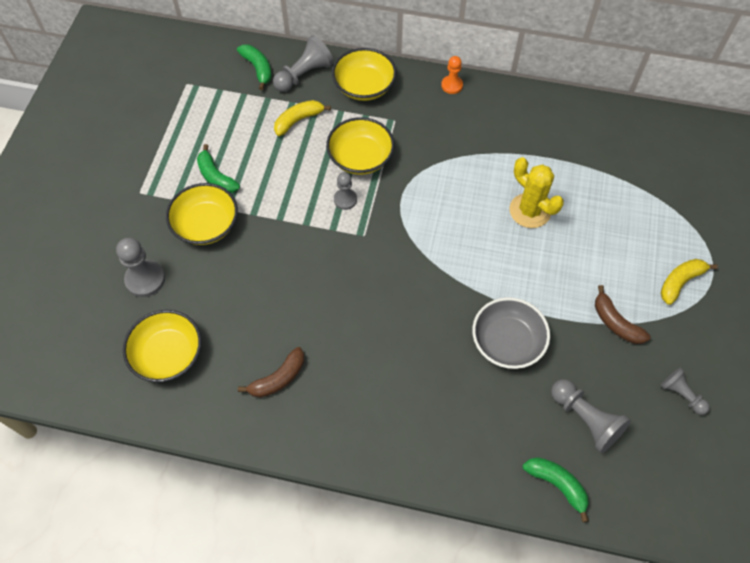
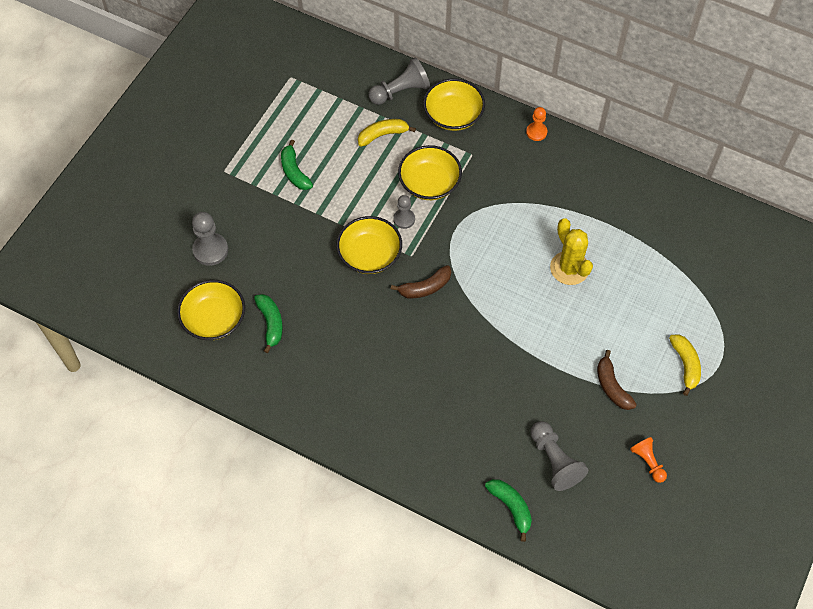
camera: 15 degrees right, 0 degrees up
(206, 225) = (274, 214): yellow bowl -> yellow bowl (369, 255)
(258, 69) = (359, 76): green banana -> green banana (271, 323)
(278, 378) = (301, 362): brown banana -> brown banana (425, 287)
(507, 342) = (508, 379): grey bowl -> none
(680, 282) = (685, 365): yellow banana -> yellow banana turned 105 degrees clockwise
(681, 395) = (648, 462): grey pawn -> orange pawn

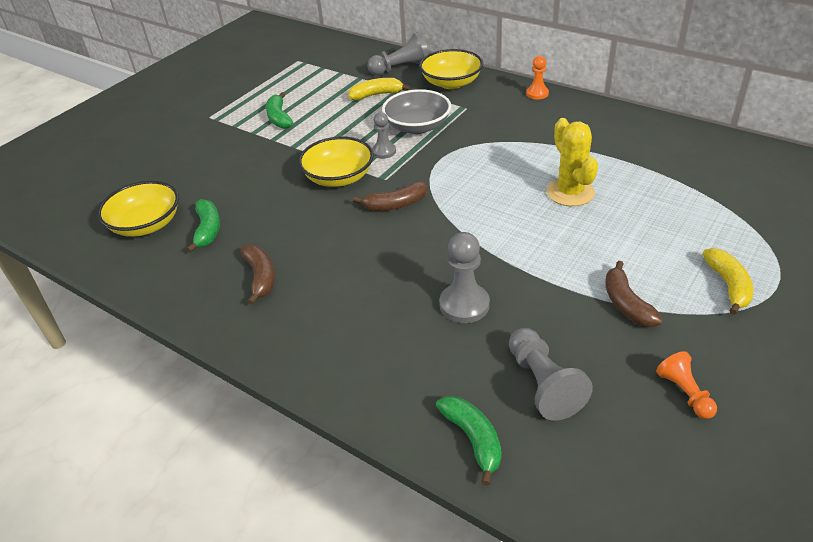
camera: 10 degrees right, 20 degrees down
(210, 250) = (169, 171): grey pawn -> grey pawn (464, 305)
(330, 374) = (260, 277): none -> brown banana
(429, 183) = (417, 126): yellow bowl -> grey bowl

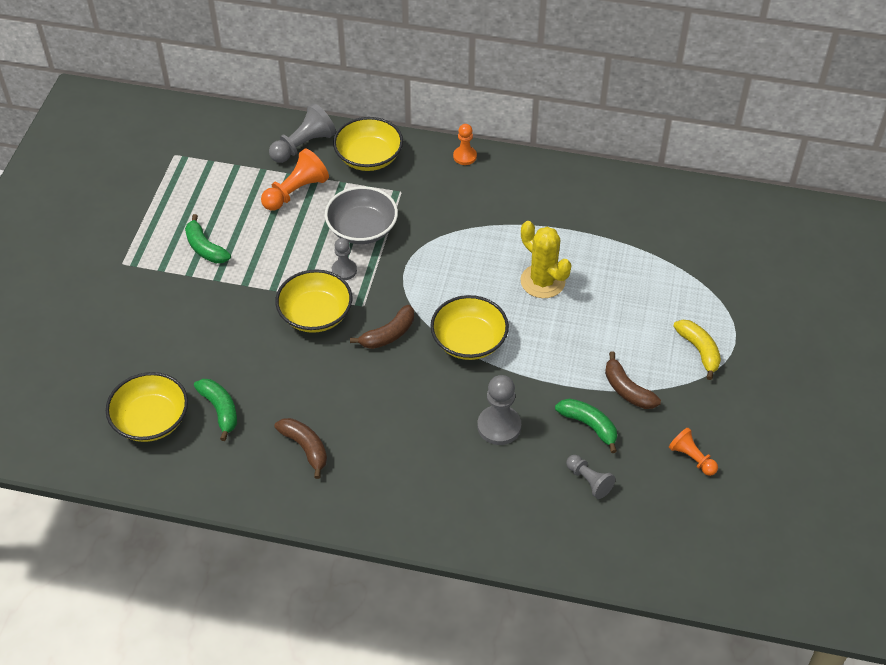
camera: 25 degrees left, 10 degrees up
(376, 95) = (296, 191): yellow banana -> orange pawn
(471, 225) = (469, 341): none -> yellow bowl
(473, 439) = (555, 541): green banana -> green banana (589, 426)
(543, 384) = (589, 481): grey pawn -> grey pawn, size x0.63

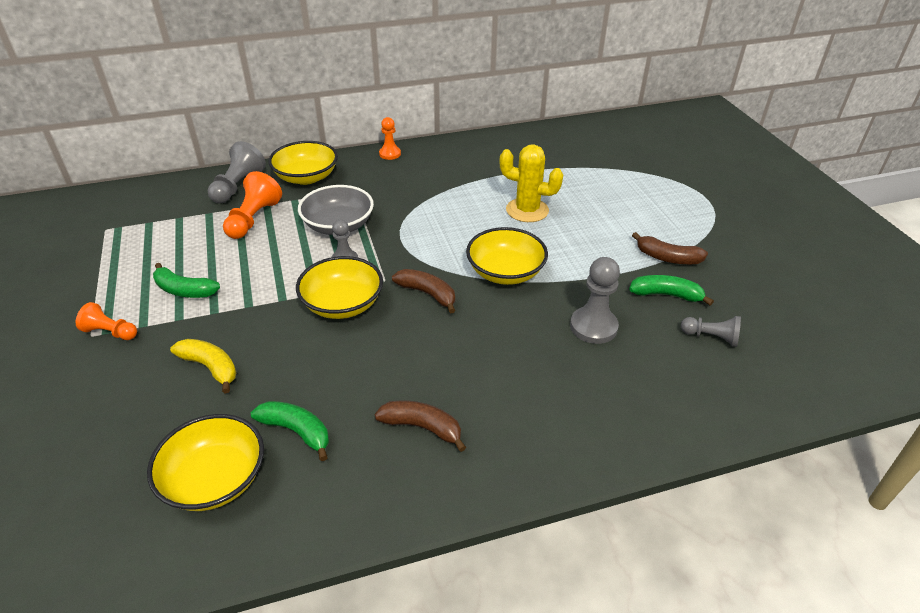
camera: 30 degrees left, 10 degrees down
(388, 334) = (427, 294): brown banana -> brown banana turned 75 degrees counterclockwise
(691, 458) = (767, 285): orange pawn -> orange pawn (110, 332)
(699, 351) = (690, 213): yellow banana -> yellow banana (210, 367)

